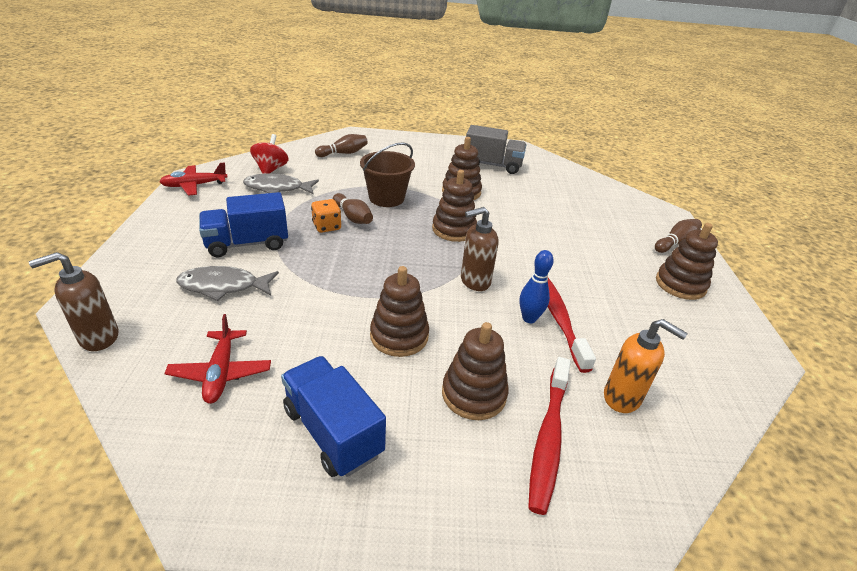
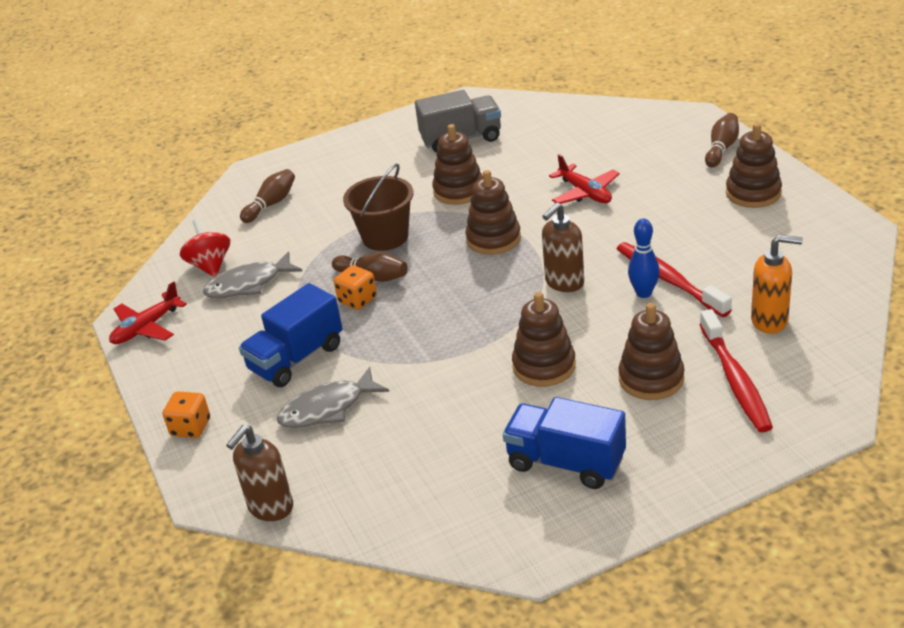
camera: 20 degrees left, 0 degrees up
(134, 254) = (191, 427): none -> orange dice
(221, 373) = (422, 473): red plane -> red plane (585, 193)

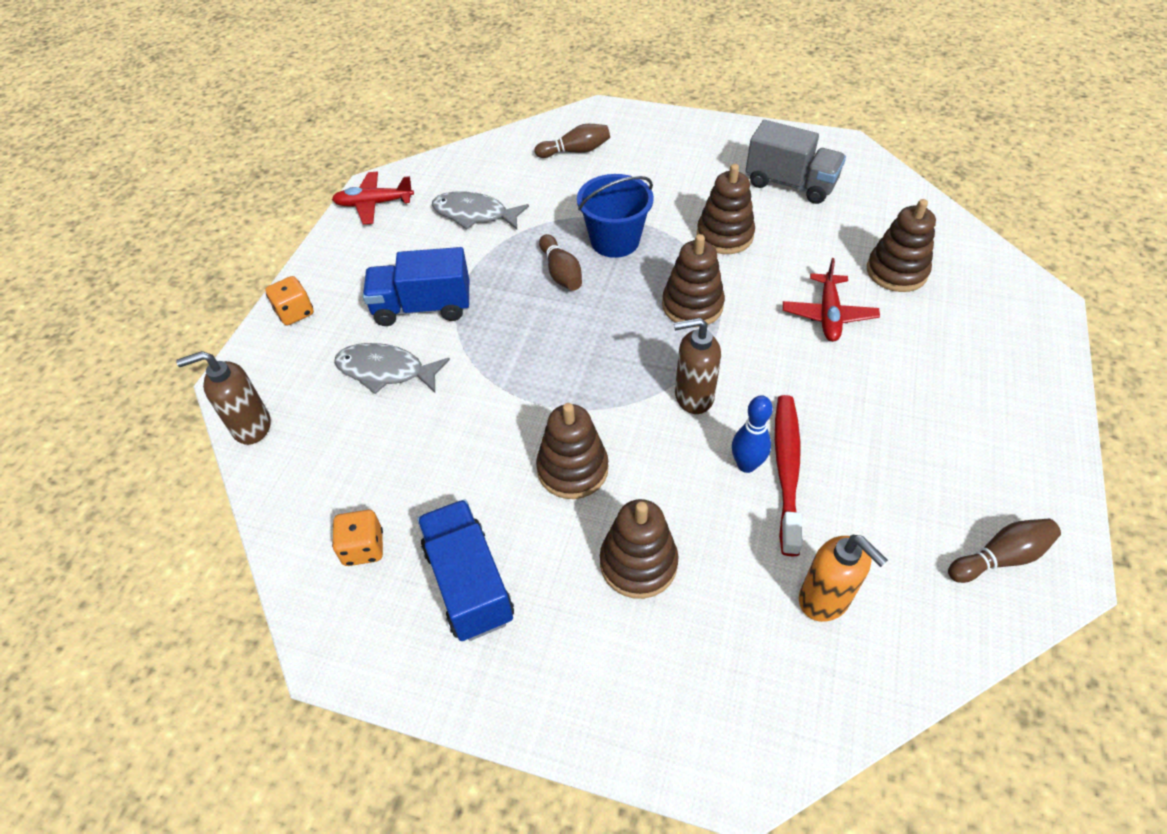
camera: 40 degrees right, 15 degrees up
(210, 265) = (472, 179): red spinning top -> none
(357, 300) = (524, 286): orange dice -> orange dice (363, 548)
(385, 237) = (615, 241): brown bucket -> blue bucket
(721, 148) = (1026, 359): brown bowling pin -> brown bowling pin (1000, 557)
(735, 380) = (708, 636): red toothbrush -> none
(753, 193) = (995, 436): brown stacking toy -> brown stacking toy (896, 271)

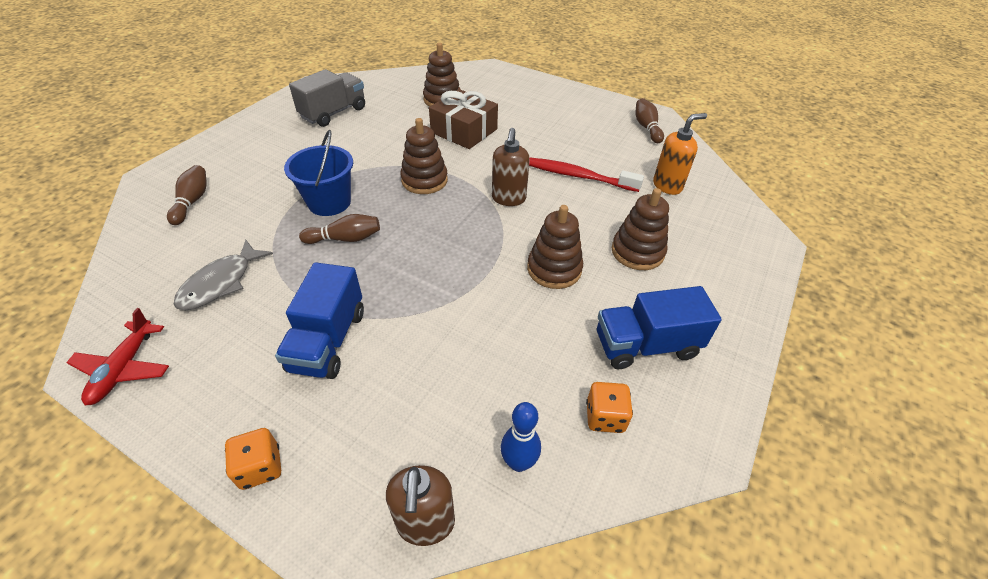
camera: 80 degrees left, 5 degrees down
(386, 371) = (400, 380): grey fish -> none
(724, 235) = (364, 151): brown stacking toy -> none
(746, 465) = (571, 190): blue bowling pin -> blue bowling pin (518, 462)
(828, 315) = (464, 131): red plane -> brown gift

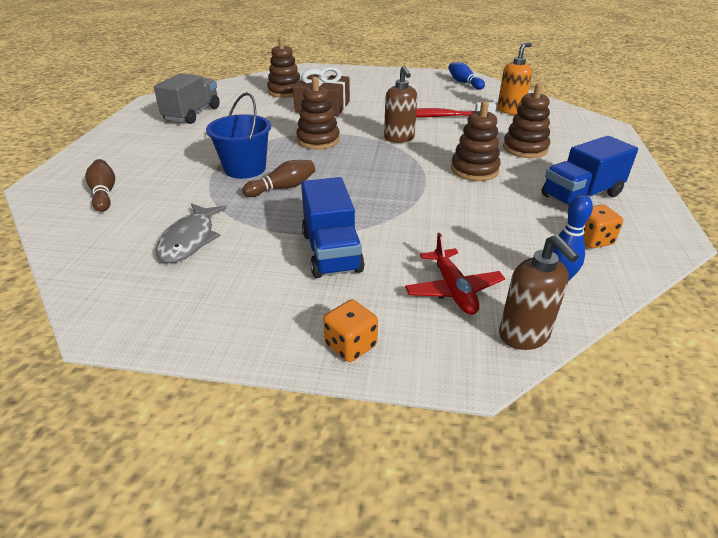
camera: 20 degrees left, 10 degrees down
(124, 368) = (145, 319): red plane -> red plane (453, 289)
(646, 127) = (464, 83): brown bowling pin -> blue bowling pin

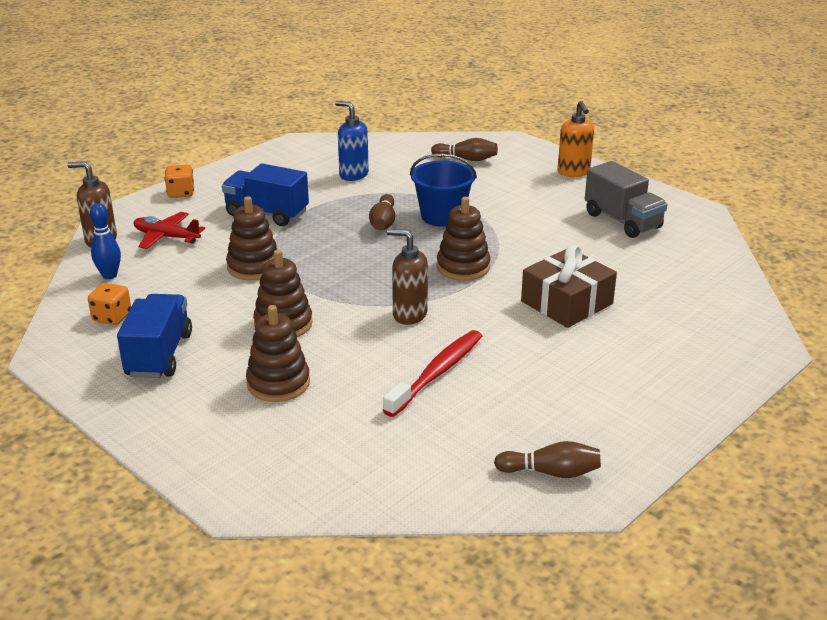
camera: 125 degrees right, 5 degrees down
(190, 240) = (353, 175): grey fish -> blue soap dispenser
(285, 92) = (655, 295): brown stacking toy -> brown stacking toy (254, 267)
(464, 83) = (551, 472): blue bowling pin -> brown bowling pin
(510, 110) = (389, 445): orange soap dispenser -> orange soap dispenser (573, 172)

